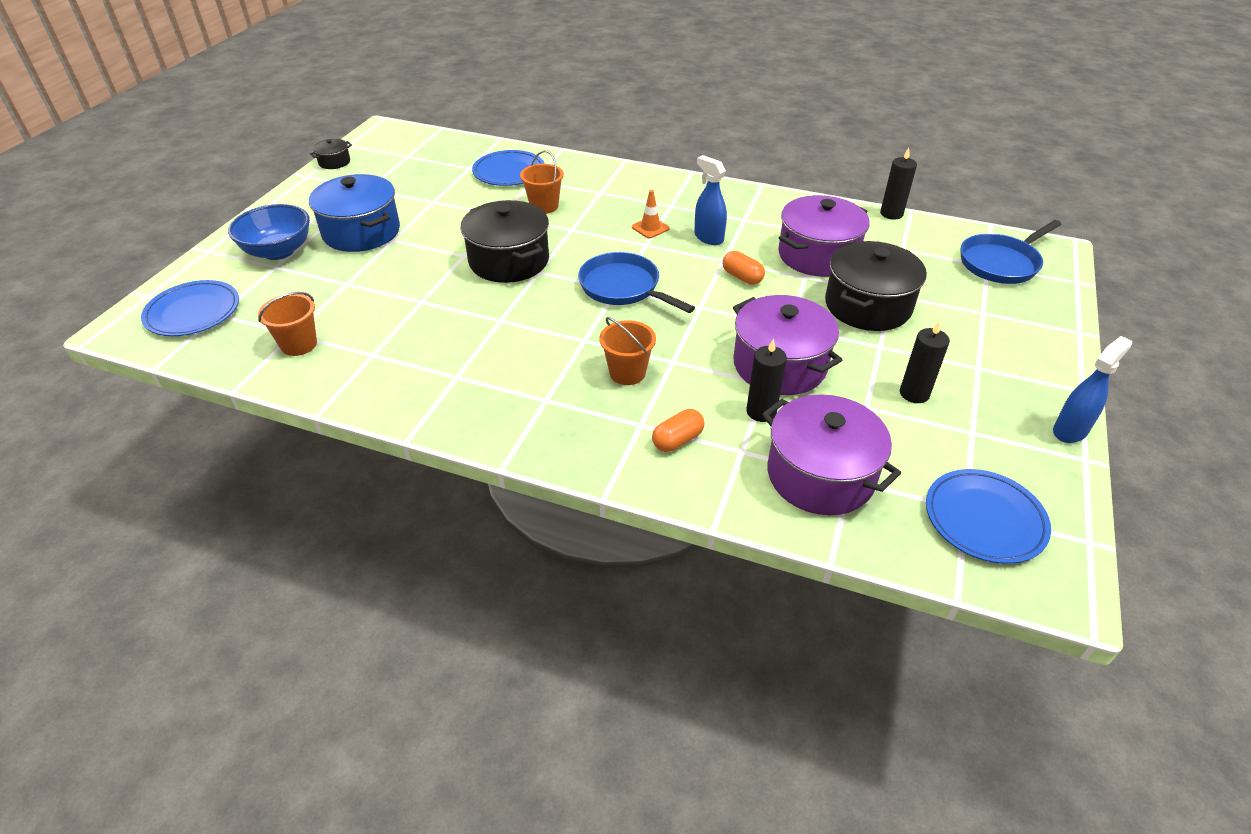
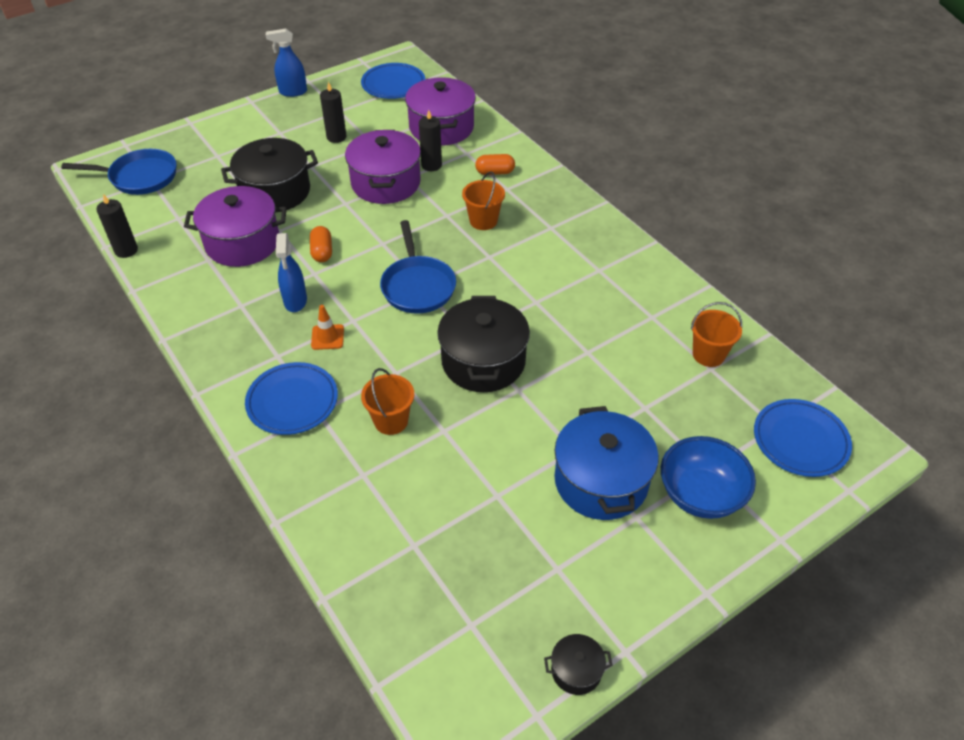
camera: 145 degrees left, 5 degrees up
(509, 172) = (376, 506): blue plate -> blue plate (292, 401)

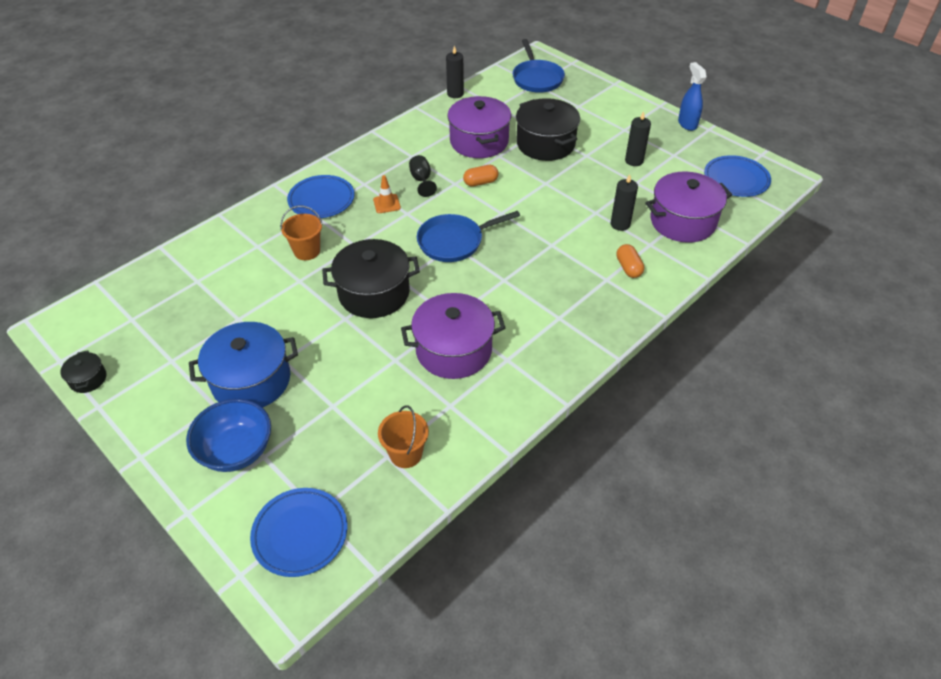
camera: 80 degrees right, 0 degrees up
(295, 301) = (421, 180): blue spray bottle -> black goblet
(386, 183) = (582, 201): purple pot -> purple pot (454, 350)
(483, 221) = (552, 269): orange bucket -> none

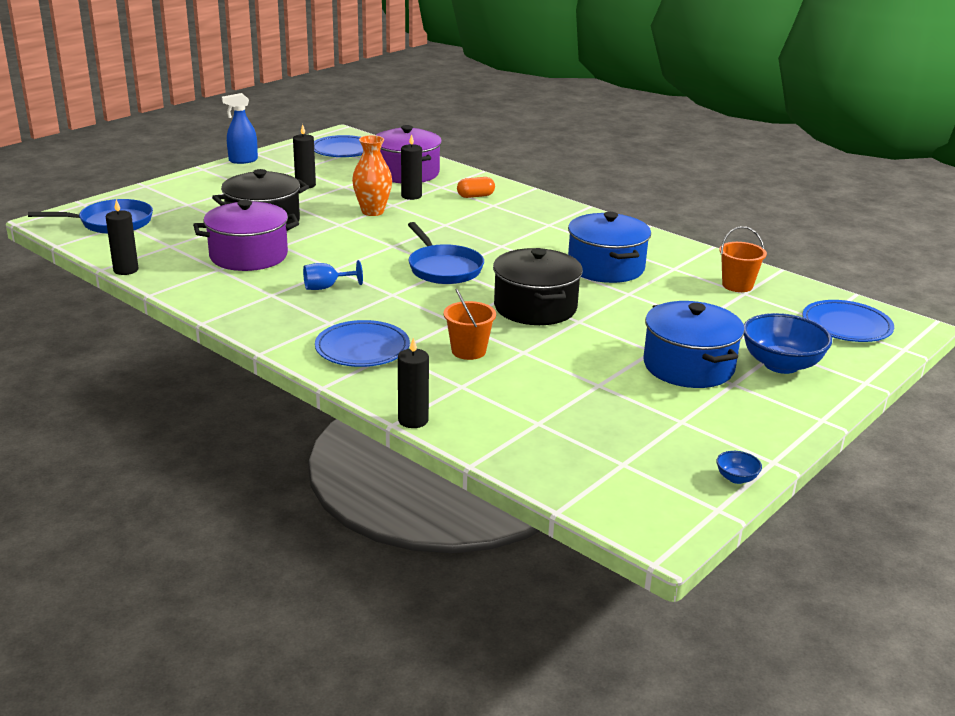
camera: 95 degrees left, 20 degrees down
(88, 379) = (736, 478): black pot -> blue bowl
(220, 223) = (413, 420): none -> black candle
(387, 204) = (373, 306): orange traffic cone -> none
(421, 180) = (326, 287): black goblet -> blue goblet
(454, 350) = (606, 267): purple pot -> blue pot
(480, 182) = (335, 255): orange capsule -> none
(576, 201) = (372, 211): none -> orange vase

